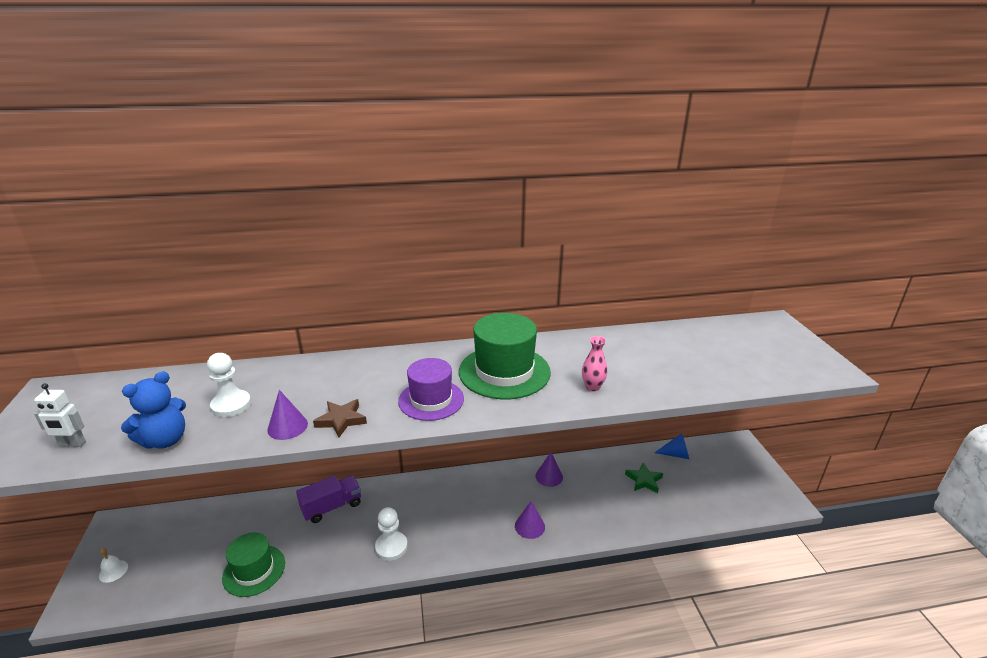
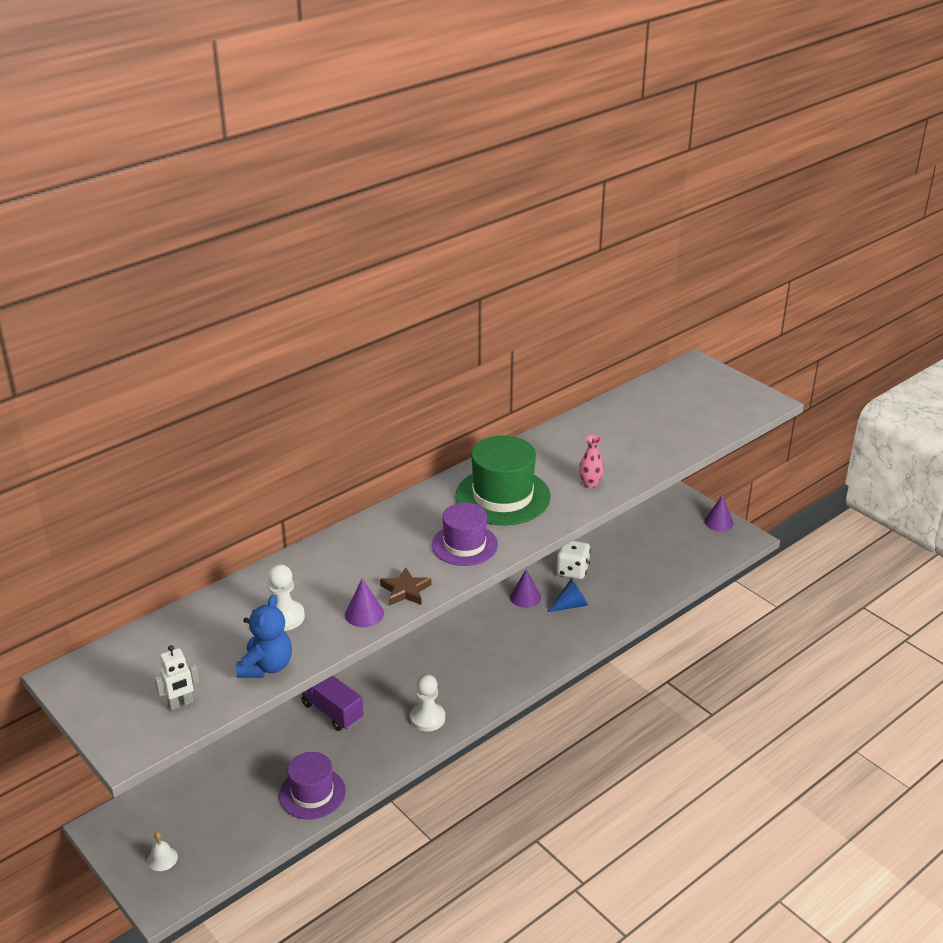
camera: 30 degrees left, 5 degrees up
(254, 570) = (312, 793): green hat -> purple hat
(332, 507) = (332, 711): purple truck -> purple truck turned 75 degrees counterclockwise
(529, 526) = (541, 648): purple cone -> purple cone (718, 522)
(603, 470) = (572, 571): none -> white dice
(644, 480) = (615, 566): green star -> none
(676, 454) = (629, 530): blue cone -> blue cone (570, 605)

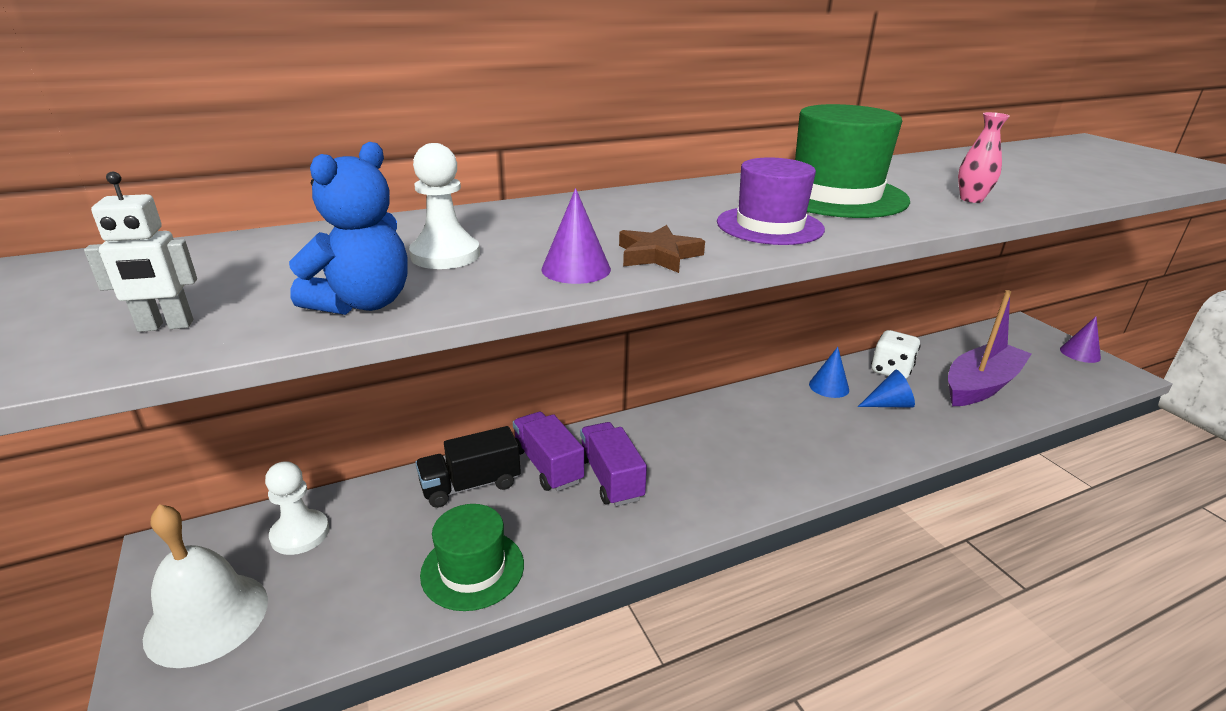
camera: 15 degrees right, 5 degrees down
(162, 858) = (207, 618): white bell -> white bell, size x2.32
(283, 738) = (470, 485): none -> black truck
(312, 793) = (472, 569): purple hat -> green hat
(380, 711) = (610, 478): none -> purple truck
(427, 718) = (673, 500): white pawn -> white pawn (300, 534)
(525, 597) = (829, 386): purple cone -> blue cone
(639, 572) = (980, 385): none -> purple boat

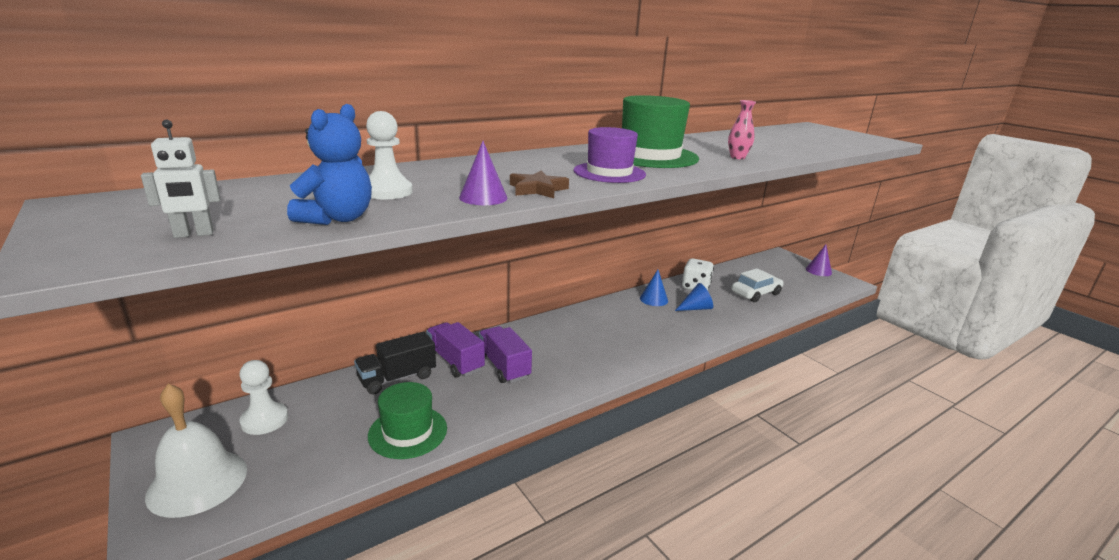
camera: 10 degrees left, 5 degrees down
(980, 385) = (756, 293): purple boat -> white car

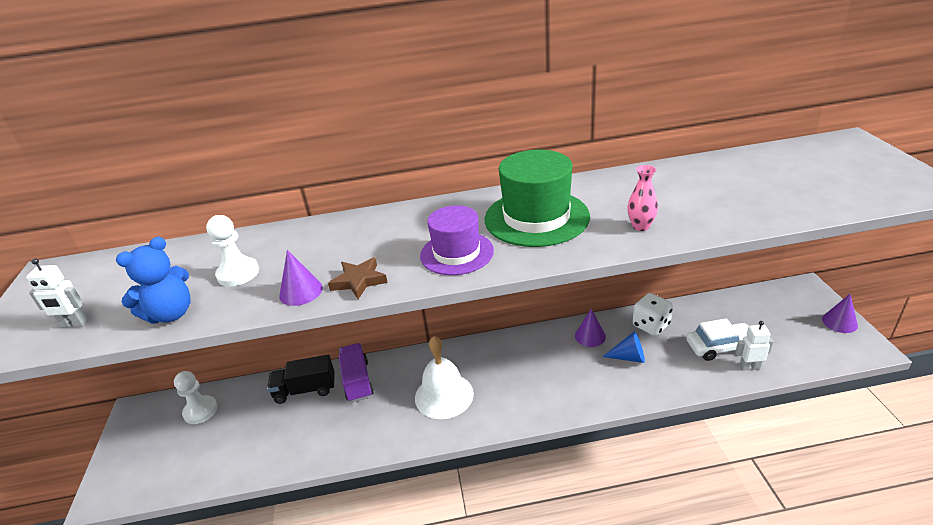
camera: 30 degrees right, 10 degrees up
(197, 482) = (139, 457): white bell -> white bell (444, 395)
(408, 432) = (282, 449): green hat -> none
(504, 366) = (392, 396): purple truck -> none
(653, 299) = (590, 336): blue cone -> purple cone
(785, 302) = (749, 367): none -> white robot

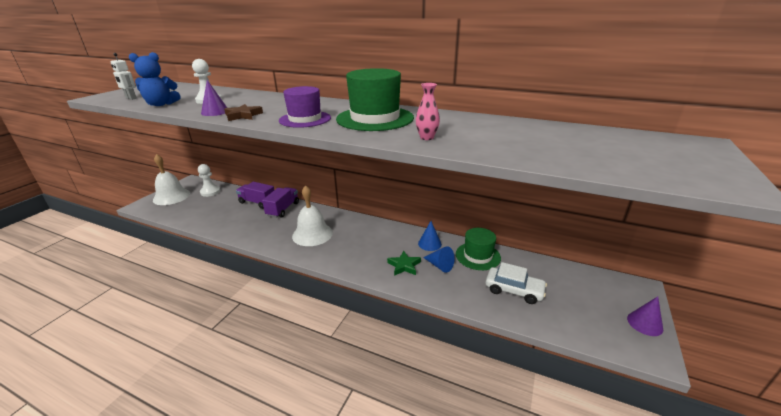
camera: 30 degrees right, 5 degrees down
(139, 452) = (171, 196): none -> white bell
(305, 390) = (257, 202): black truck -> purple truck
(590, 336) = (429, 243): purple cone -> blue cone
(595, 377) = (404, 265): none -> green star
(651, 325) = (478, 256): white dice -> green hat
(749, 367) = (521, 312): white robot -> none

